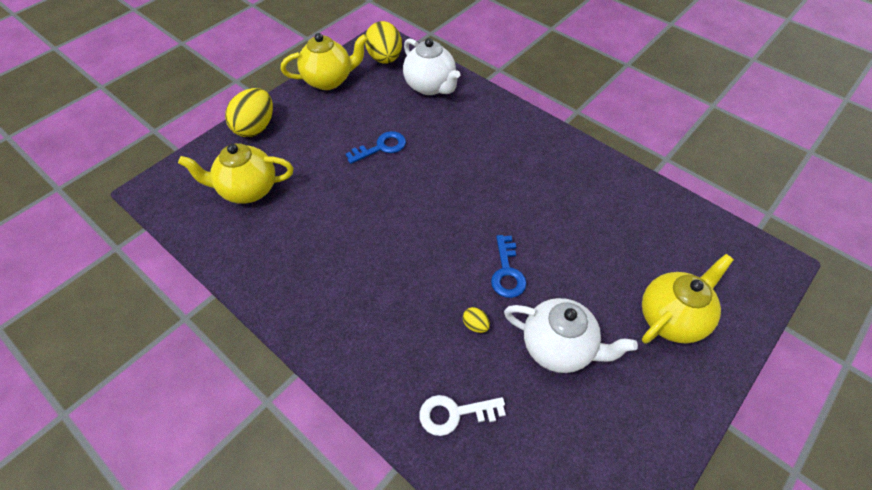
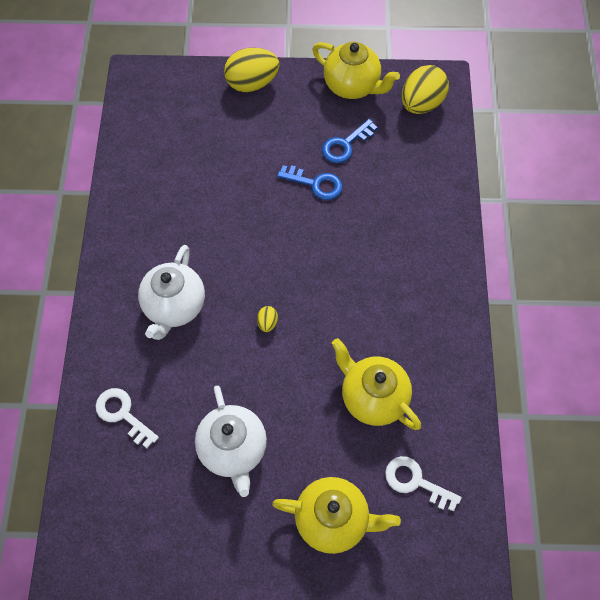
camera: 50 degrees right, 10 degrees up
(248, 190) = (190, 132): yellow teapot -> yellow teapot (373, 397)
(430, 86) = (422, 164): white teapot -> white teapot (174, 307)
(475, 325) = (204, 378): yellow egg -> yellow egg (267, 323)
(507, 272) = (272, 367): blue key -> blue key (345, 145)
(675, 246) = (416, 482): none -> white key

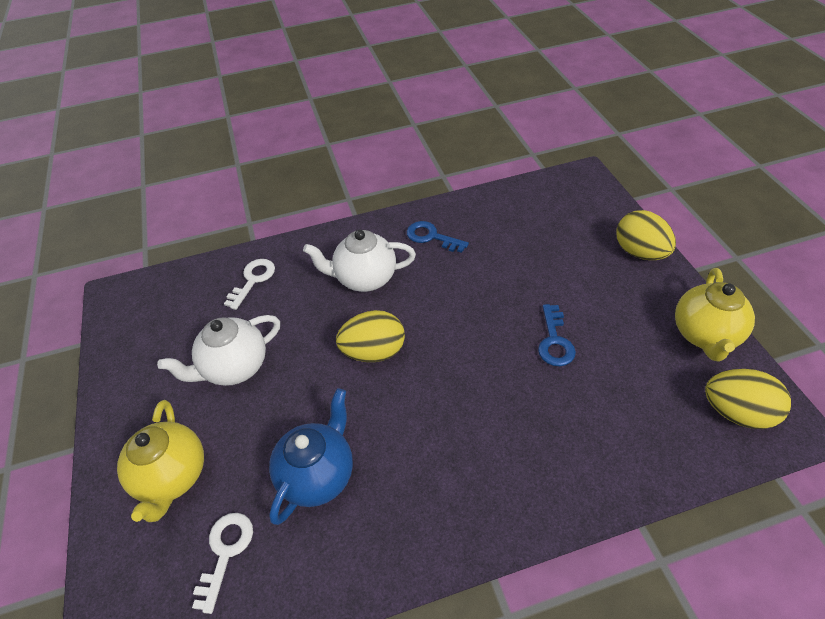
camera: 75 degrees right, 15 degrees down
(267, 323) = (374, 352): yellow egg -> yellow egg, size x2.30
(345, 145) = (621, 352): blue key -> blue key (431, 237)
(373, 397) = (318, 475): yellow teapot -> blue teapot

